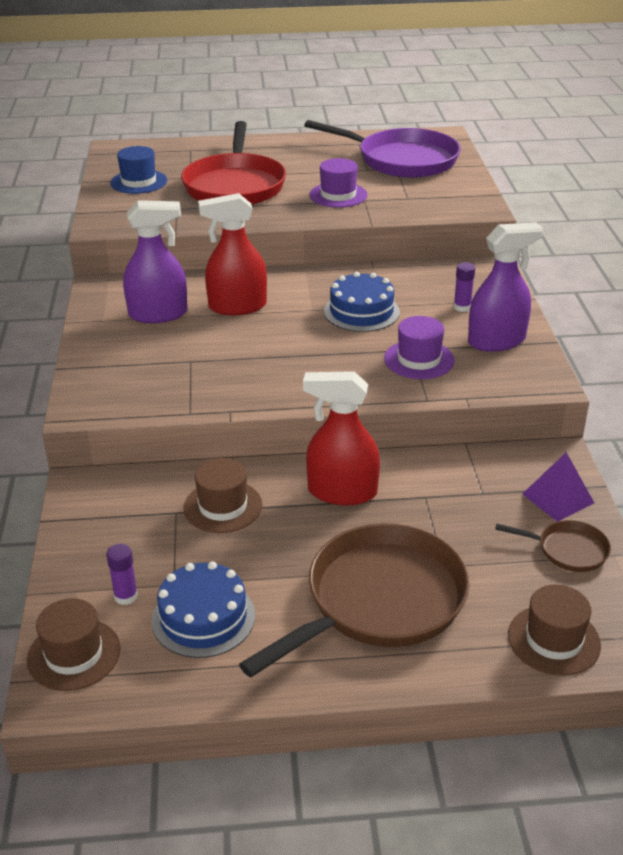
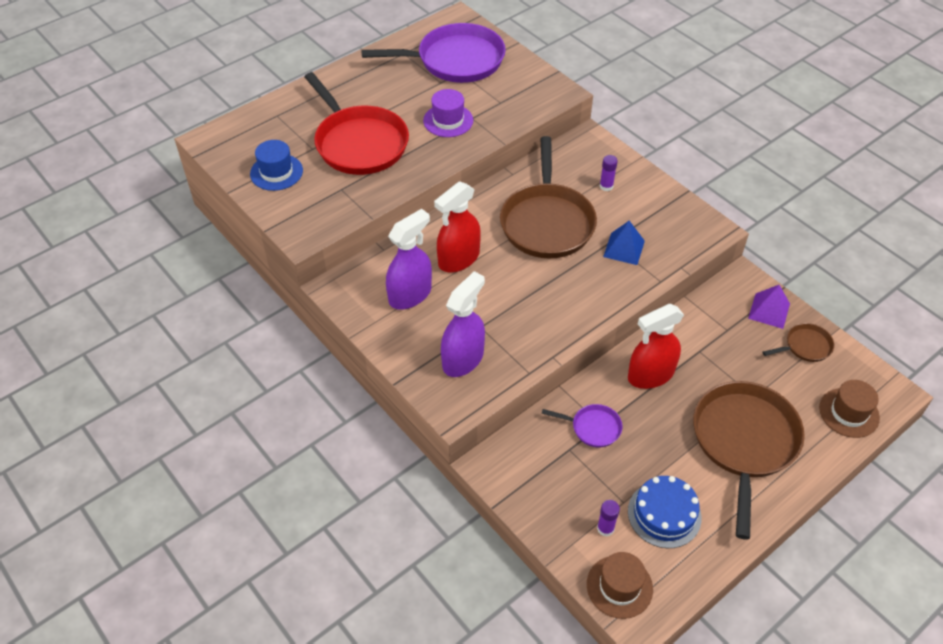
camera: 35 degrees left, 15 degrees up
(223, 506) = (593, 428): brown hat -> purple pan
(361, 311) = (547, 222): blue cake -> brown pan
(419, 359) = (624, 248): purple hat -> blue pyramid
(496, 341) = (654, 207): purple spray bottle -> purple spray bottle (463, 359)

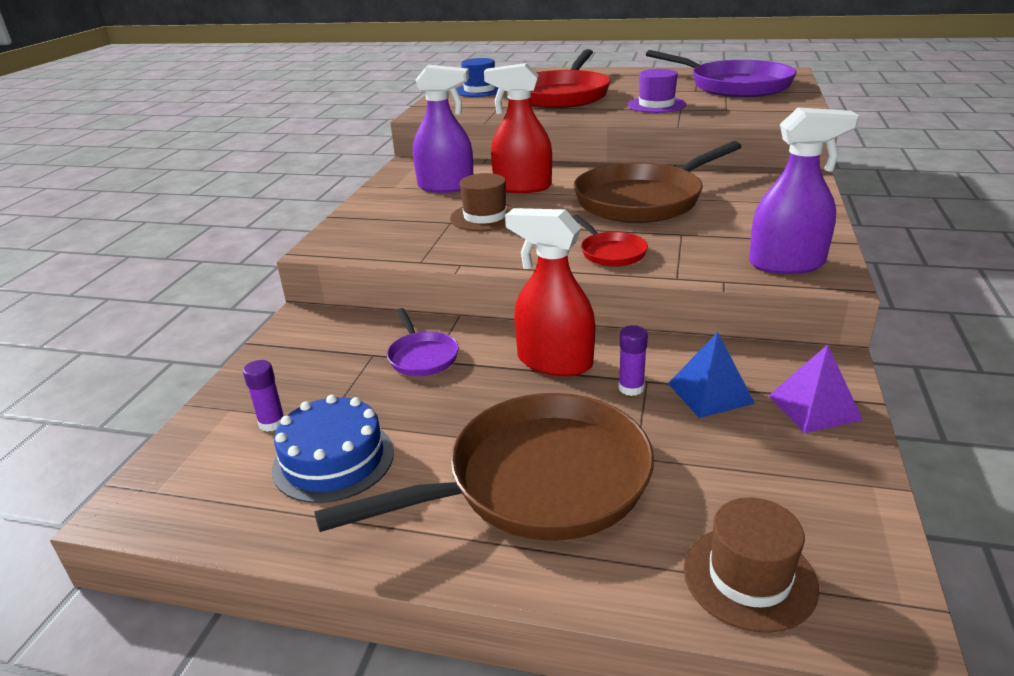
camera: 55 degrees right, 20 degrees down
(463, 359) = (397, 229): purple spray bottle -> purple spray bottle (787, 264)
(604, 285) = (611, 252): none -> red pan
(606, 186) = (755, 205): purple glue stick -> purple glue stick (631, 388)
(619, 586) = (182, 470): brown hat -> brown hat (485, 217)
(624, 248) = (685, 243): blue pyramid -> blue pyramid (710, 393)
(805, 346) = (808, 468): brown pan -> none

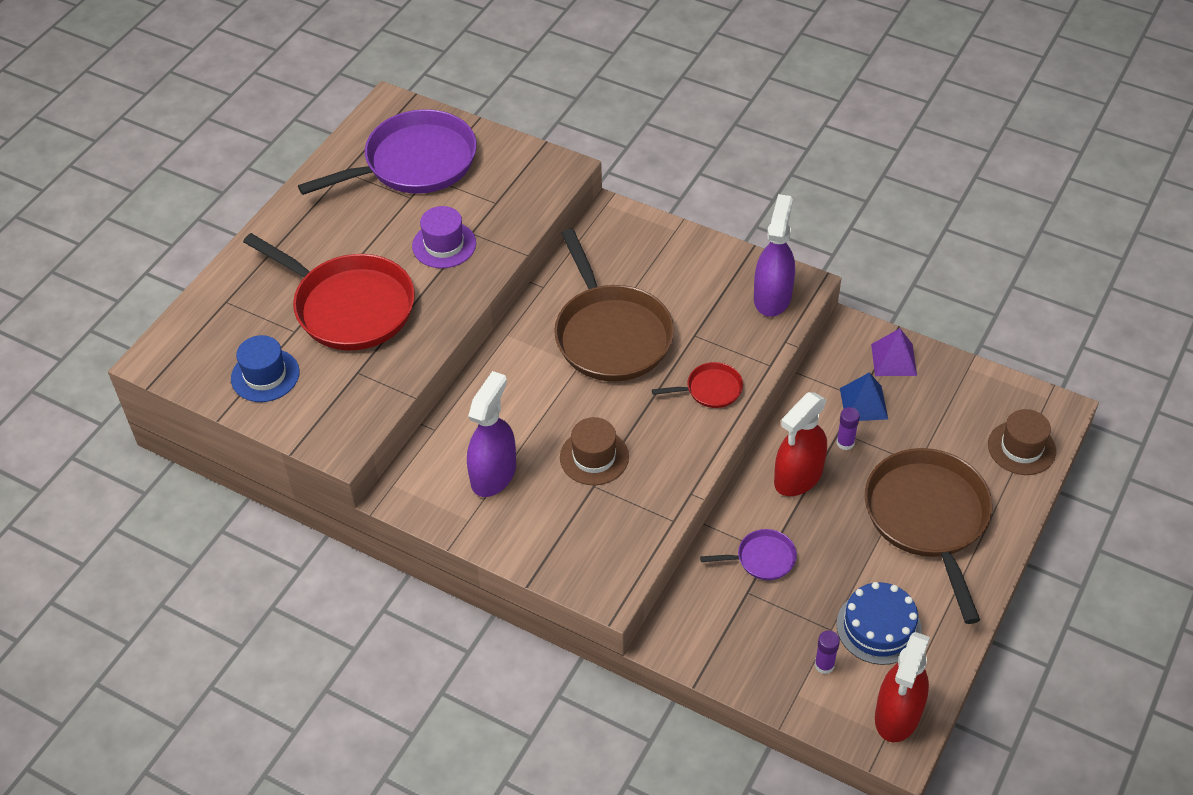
camera: 75 degrees left, 20 degrees up
(522, 187) = (529, 412): red spray bottle -> red spray bottle (897, 714)

